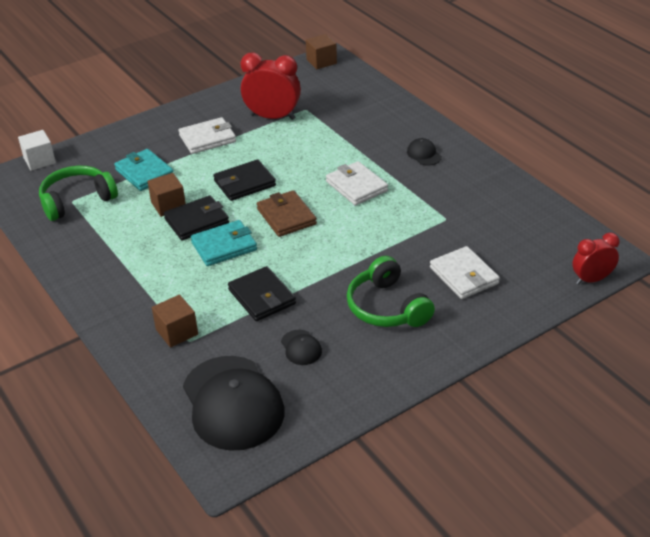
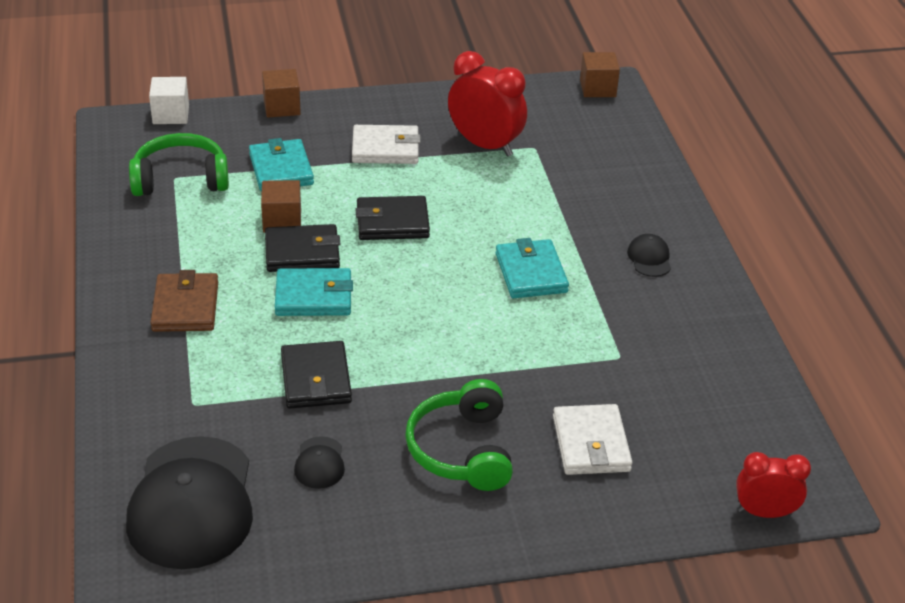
camera: 20 degrees right, 0 degrees up
(177, 332) = (186, 387): brown cube -> brown cube (282, 107)
(286, 216) = (415, 284): brown wallet -> brown wallet (185, 306)
(356, 186) = (531, 273): white wallet -> turquoise wallet

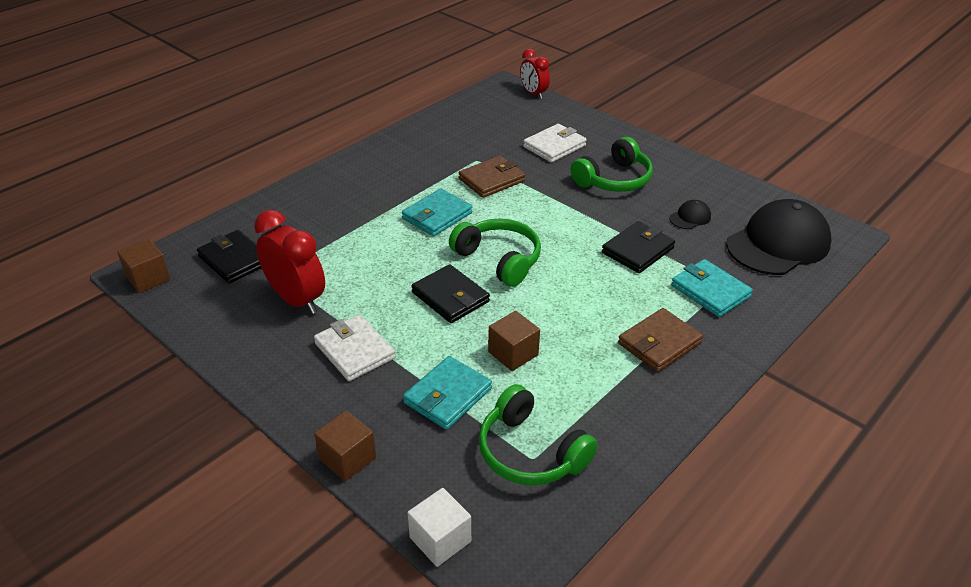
camera: 125 degrees left, 0 degrees up
(302, 252) = (535, 321): black wallet -> black wallet (234, 260)
(313, 296) = (572, 290): turquoise wallet -> turquoise wallet (710, 291)
(412, 276) = (499, 259): none -> green headphones
(485, 145) = (296, 299): red clock -> red clock turned 135 degrees clockwise
(563, 346) = (491, 180): none -> brown wallet
(649, 258) = (369, 180): black cap -> none

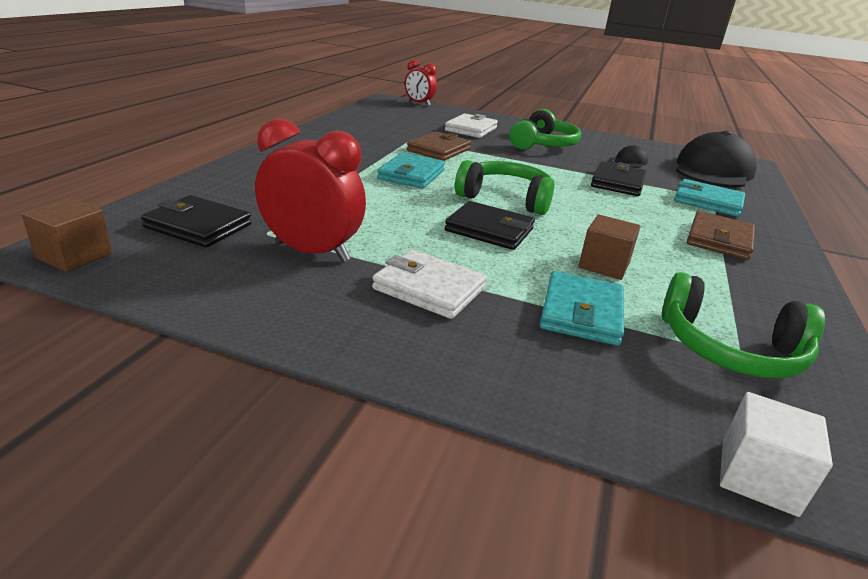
camera: 25 degrees left, 10 degrees down
(347, 458) = (533, 405): brown cube -> none

